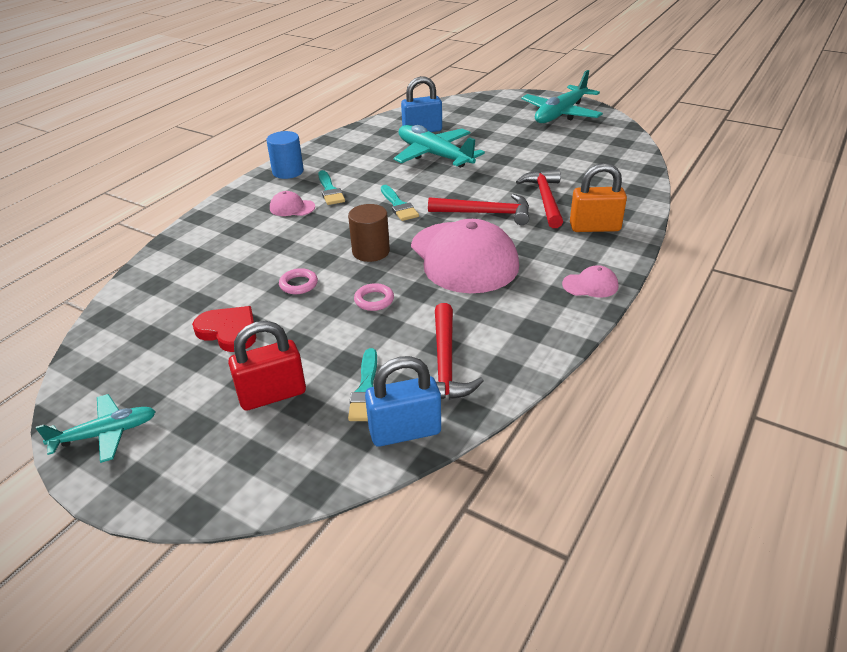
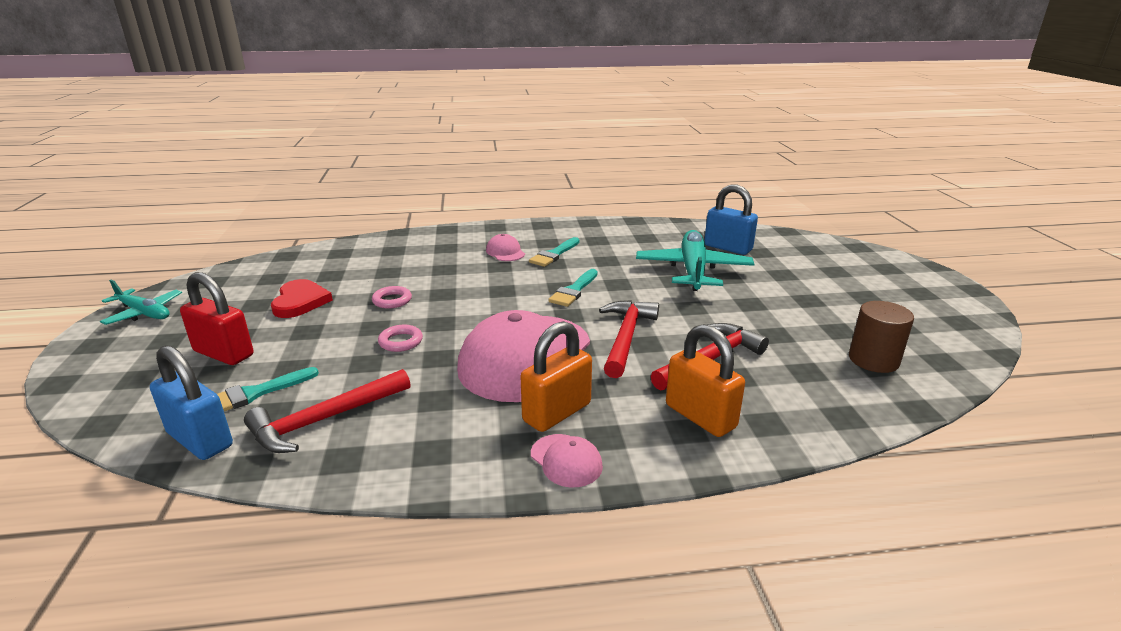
camera: 50 degrees right, 10 degrees down
(288, 172) = (558, 229): blue cylinder -> none
(371, 251) = (478, 309): brown cylinder -> brown cylinder (873, 360)
(486, 213) = (626, 337): red hammer -> red hammer turned 135 degrees counterclockwise
(540, 270) = (557, 412): none -> orange padlock
(561, 114) = (920, 298): turquoise plane -> none

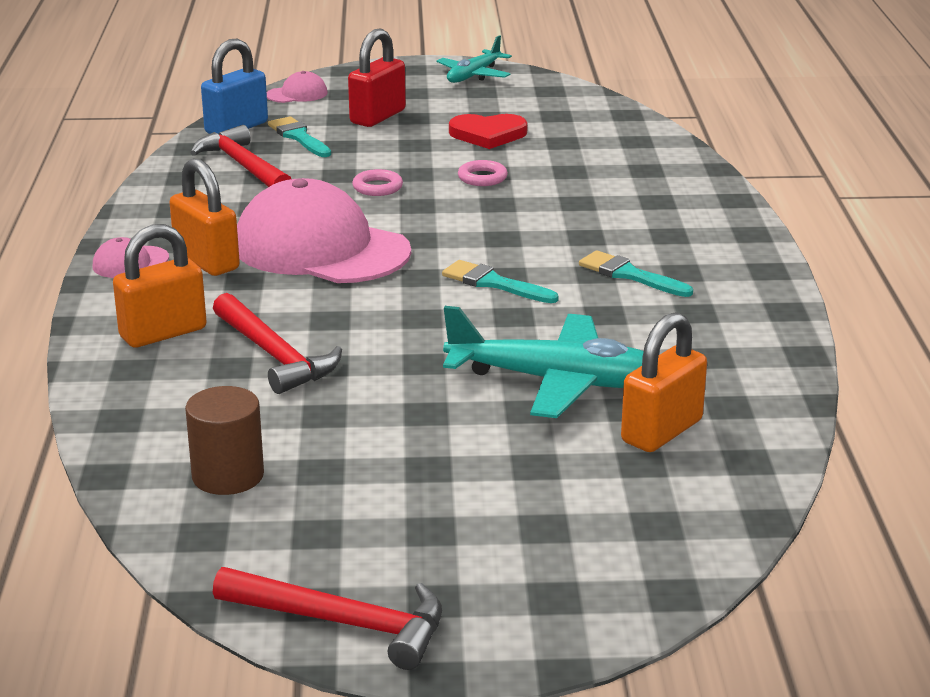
camera: 95 degrees right, 0 degrees up
(505, 252) = (639, 240): pink cap -> pink cap (297, 94)
(626, 337) = (348, 308): red hammer -> red hammer (343, 623)
(728, 248) = (661, 431): blue padlock -> orange padlock

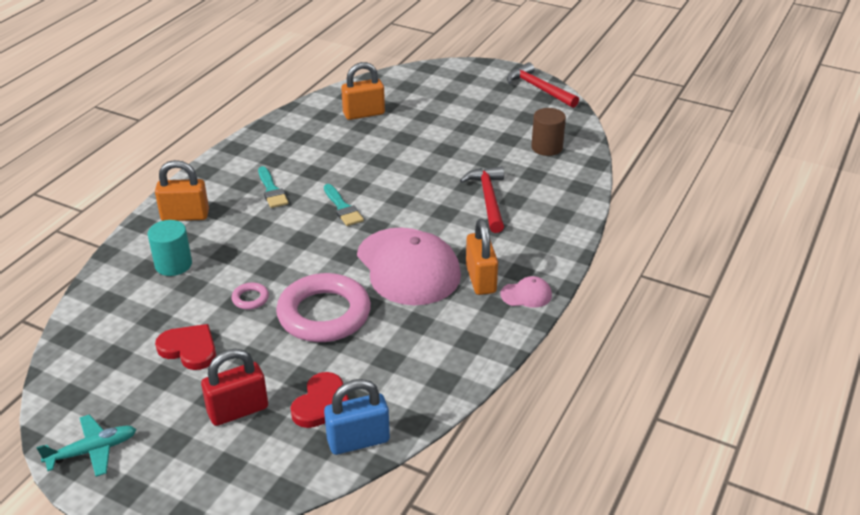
camera: 150 degrees left, 10 degrees up
(163, 333) = (535, 231): orange padlock -> orange padlock (185, 216)
(244, 166) = (392, 377): red hammer -> none
(297, 94) = (265, 483): pink cap -> none
(299, 137) = (322, 404): turquoise brush -> red heart
(377, 187) = (324, 314): pink ring -> pink ring, size x2.48
(557, 382) = (377, 146): turquoise plane -> none
(621, 179) = (173, 264): none -> turquoise cylinder

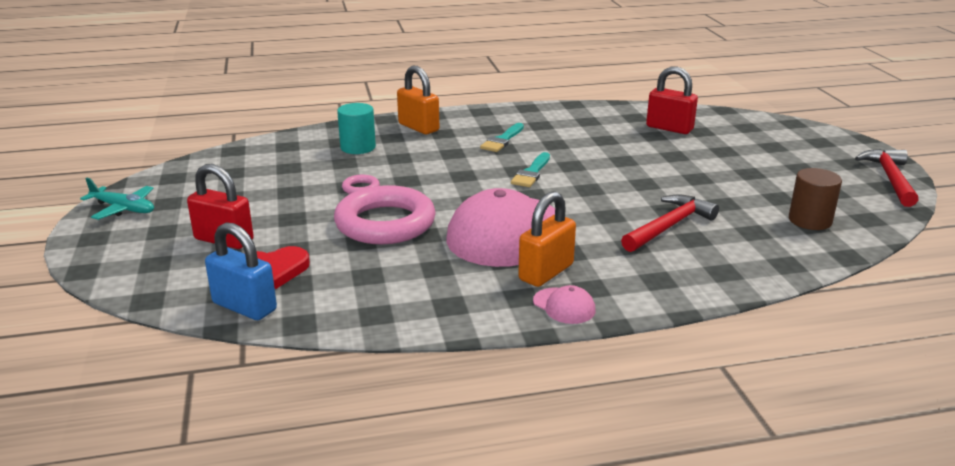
camera: 50 degrees right, 10 degrees down
(189, 349) = (272, 193): red heart -> none
(364, 114) = (669, 128): orange padlock -> red padlock

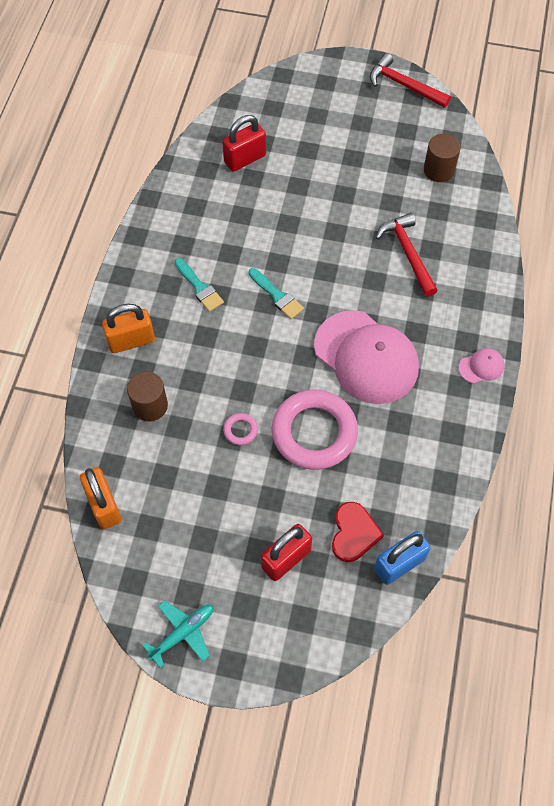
camera: 65 degrees left, 35 degrees up
(358, 147) = (150, 406): turquoise cylinder -> brown cylinder
(546, 272) = (436, 358): orange padlock -> orange padlock (104, 505)

